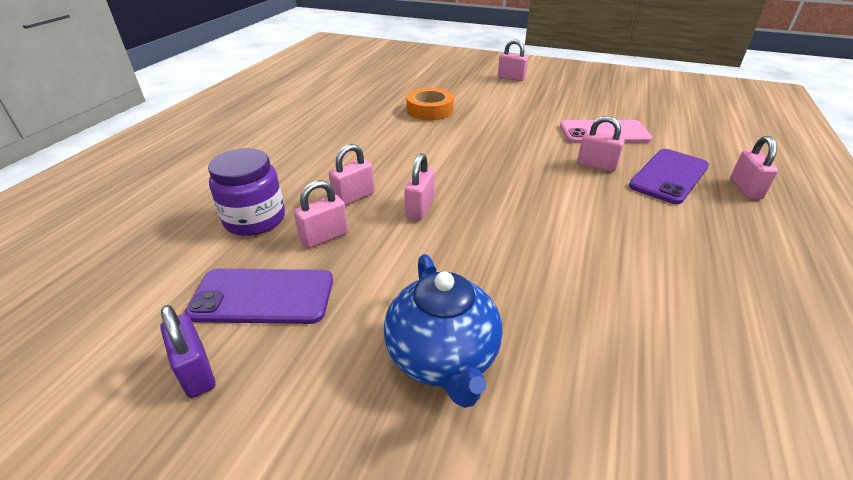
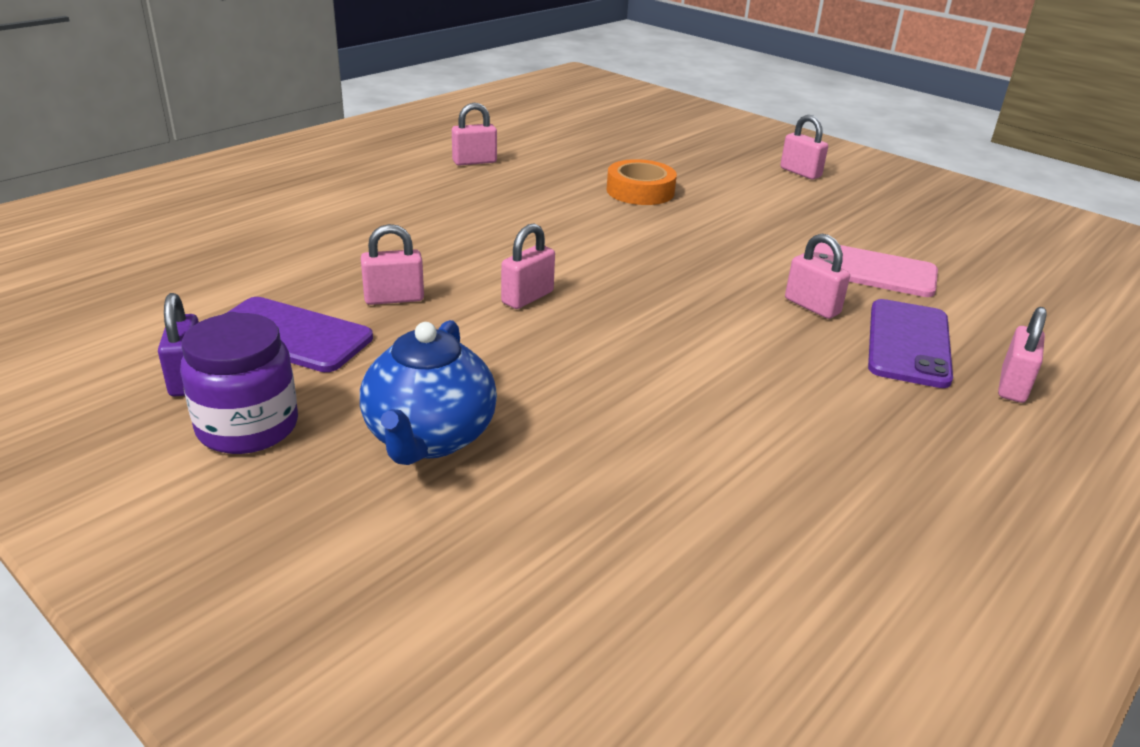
camera: 20 degrees right, 5 degrees down
(255, 219) = (332, 263): purple jar -> purple jar (248, 427)
(354, 197) = (458, 267): pink padlock -> pink padlock (474, 162)
(669, 176) = (909, 343): purple phone -> purple phone turned 45 degrees counterclockwise

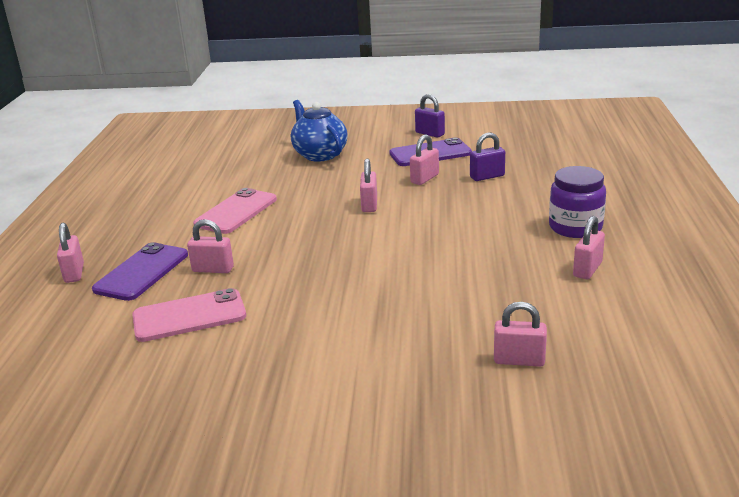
camera: 145 degrees right, 5 degrees down
(248, 427) = (381, 135): purple jar -> purple jar (575, 227)
(328, 263) = (487, 176): none -> purple padlock
(640, 191) = (430, 307): orange tape -> none
(712, 379) = (236, 212): none -> pink phone
(800, 172) = (329, 421): pink padlock -> pink padlock (519, 360)
(909, 343) = (141, 272): purple phone -> purple phone turned 45 degrees clockwise

